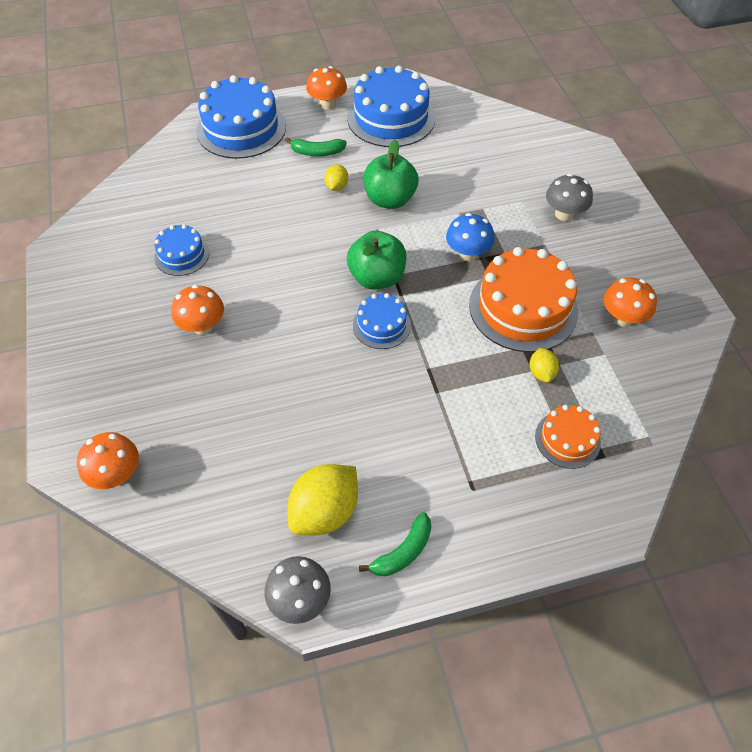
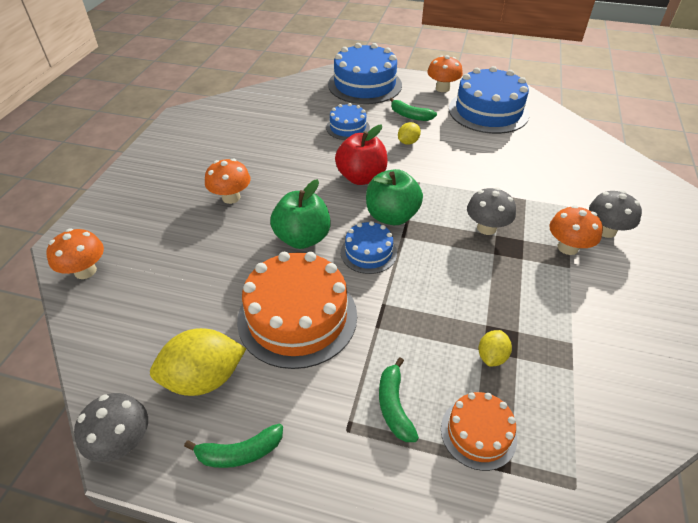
camera: 30 degrees right, 10 degrees down
(182, 255) = (257, 147): blue cake -> blue cake (348, 127)
(319, 247) = (361, 177): none -> red apple
(390, 199) = (445, 165): green apple -> green apple (302, 238)
(467, 254) = (486, 228): blue mushroom -> grey mushroom
(494, 451) = (394, 406): none -> green banana
(523, 308) = (511, 292): orange cake -> orange cake (297, 317)
(622, 318) = (615, 344): orange mushroom -> orange mushroom (567, 247)

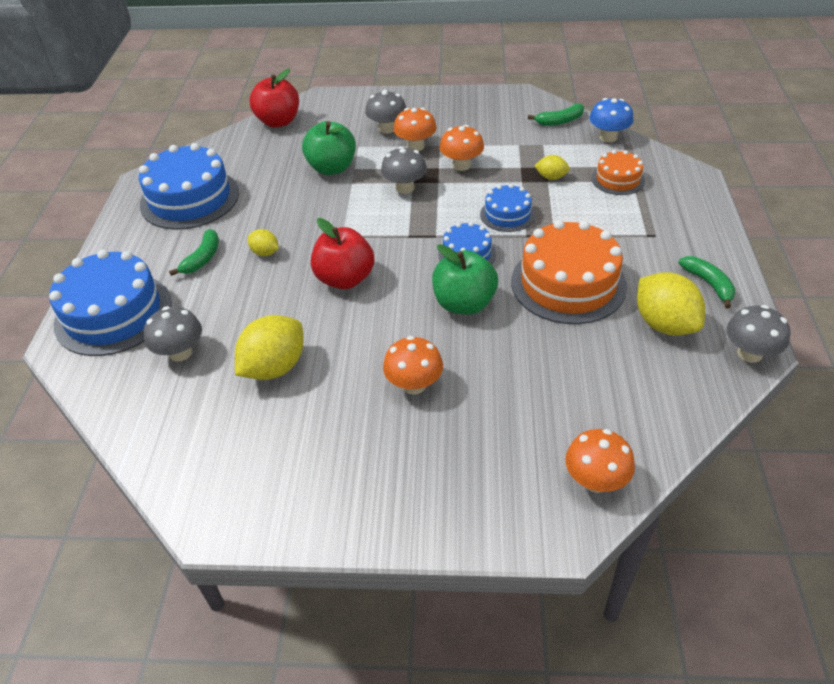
camera: 100 degrees left, 0 degrees up
(283, 140) = (274, 367): none -> yellow lemon
(317, 107) = (180, 352): none -> grey mushroom
(348, 127) = (236, 310): blue cake -> blue cake (507, 214)
(391, 216) = (407, 247): green apple -> green apple (332, 168)
(394, 406) = (621, 217): green banana -> green banana (559, 121)
(442, 88) = (130, 238): orange mushroom -> orange mushroom (461, 165)
(594, 461) = (608, 137): none -> blue mushroom
(615, 159) = (278, 121): none -> red apple

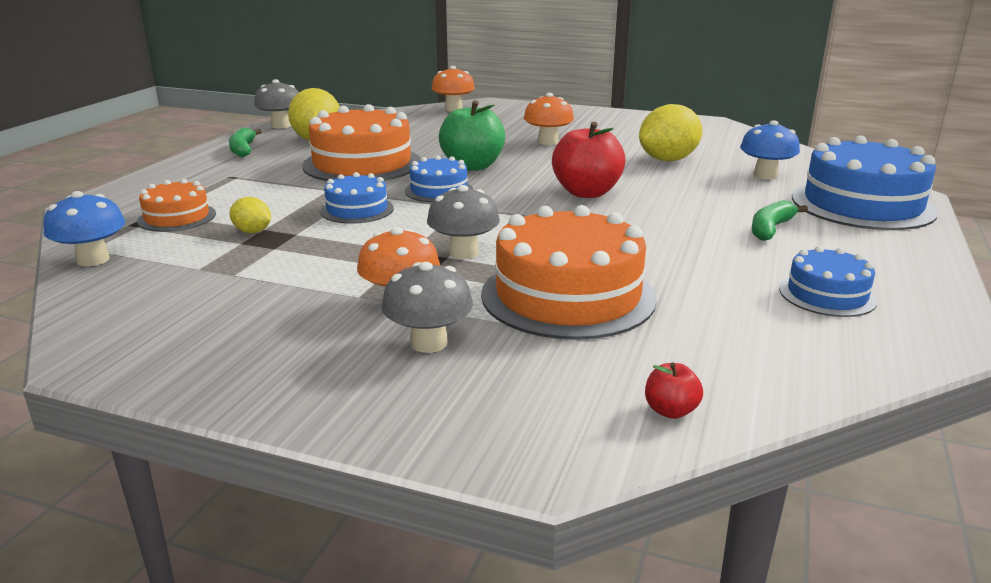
camera: 165 degrees left, 20 degrees down
(180, 352) = (765, 175): grey mushroom -> blue mushroom
(190, 198) = (827, 295): blue cake -> blue cake, size x0.53
(265, 253) = (684, 222): yellow lemon -> none
(278, 121) = (670, 411): red apple -> red apple, size x0.45
(332, 168) = (568, 296): green apple -> orange cake
(461, 165) = (355, 264): orange mushroom -> none
(559, 121) = (115, 295): green banana -> none

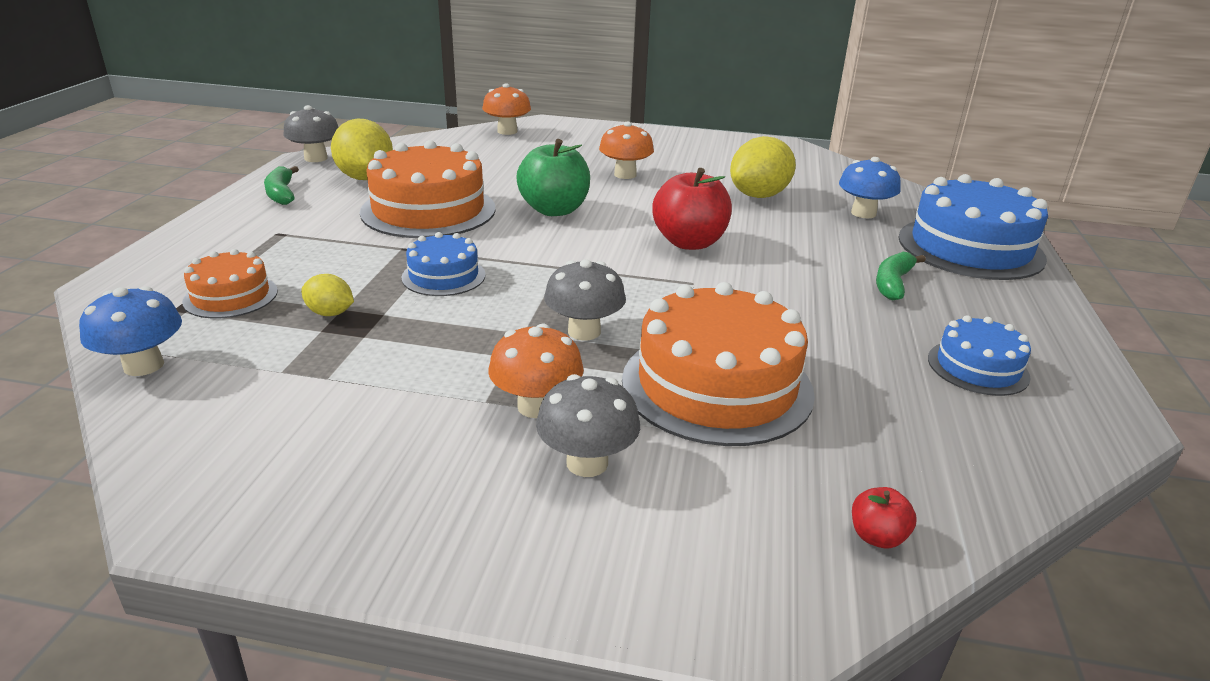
camera: 10 degrees left, 5 degrees up
(439, 190) = (528, 245): blue cake -> none

